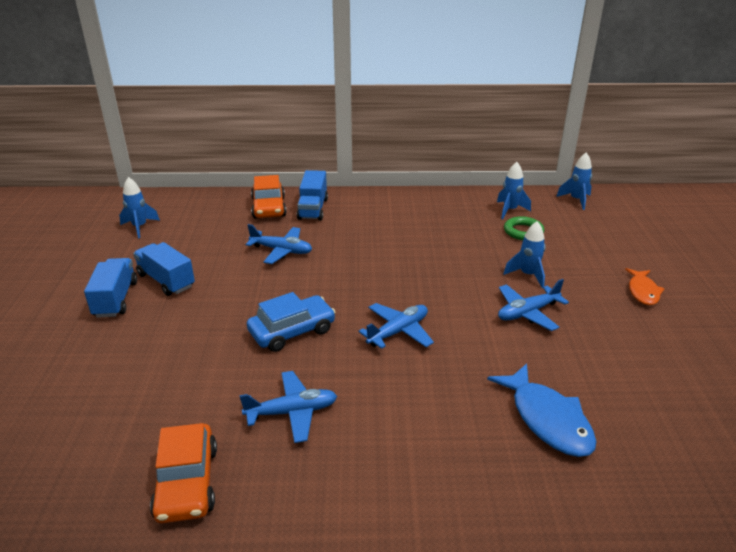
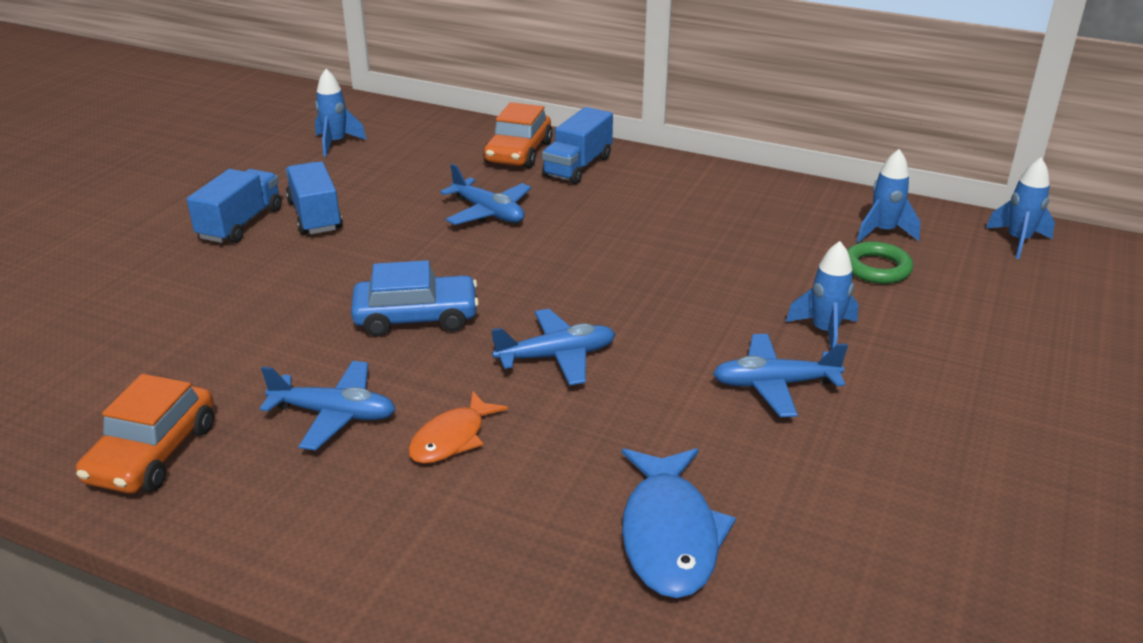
camera: 25 degrees right, 0 degrees up
(643, 292) = (1005, 407): orange fish -> orange fish (452, 438)

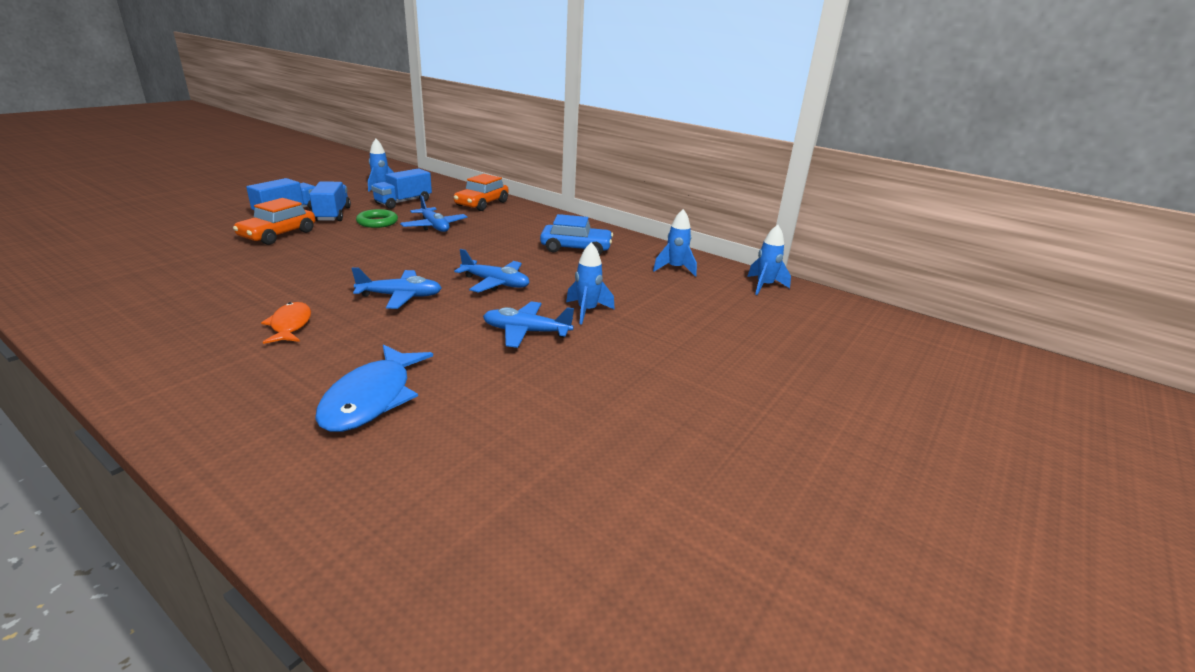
camera: 10 degrees right, 5 degrees down
(153, 453) = (109, 303): orange car -> orange car (278, 234)
(334, 414) = (234, 302): blue plane -> blue plane (495, 283)
(416, 317) = (337, 266): blue car -> blue car (576, 248)
(452, 438) = (290, 325): orange fish -> orange fish turned 120 degrees clockwise
(578, 167) = (510, 214): blue truck -> blue truck (403, 202)
(876, 268) = (653, 285): green ring -> green ring (377, 222)

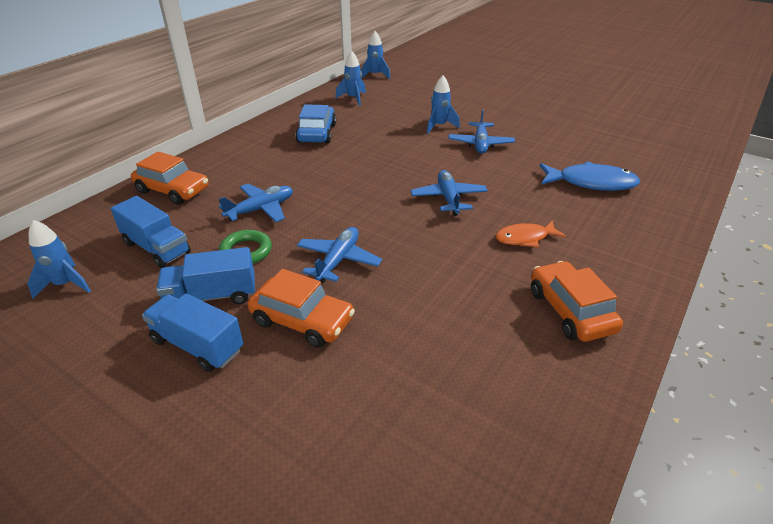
camera: 90 degrees left, 10 degrees up
(158, 327) = (570, 310): none -> orange car
(495, 283) = (405, 161): blue plane -> blue plane (338, 260)

